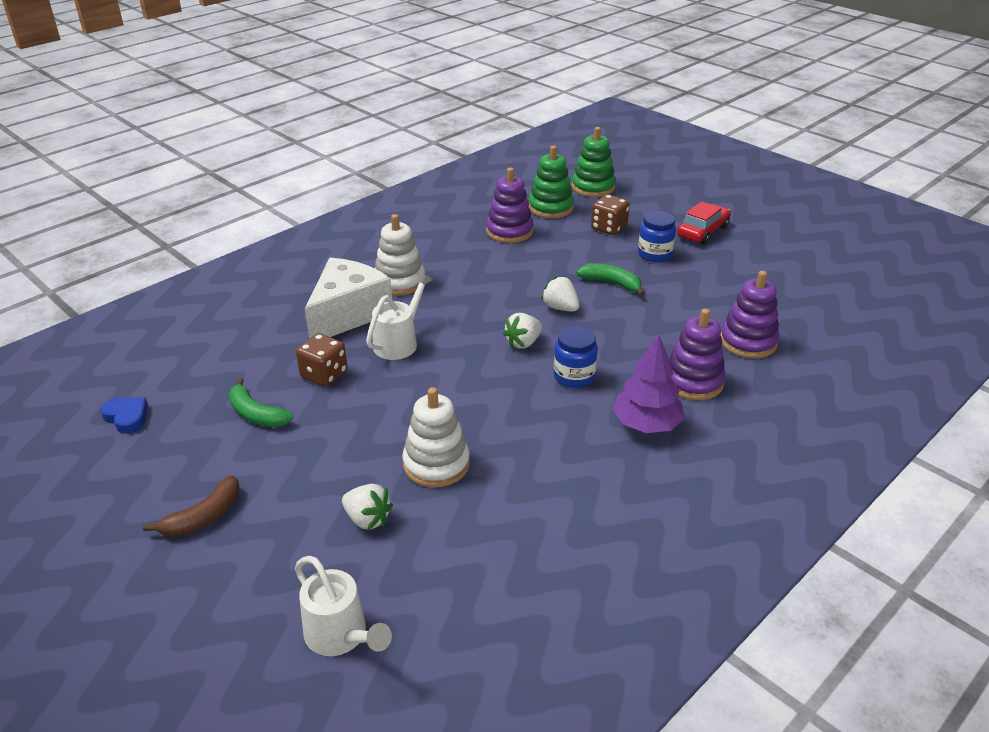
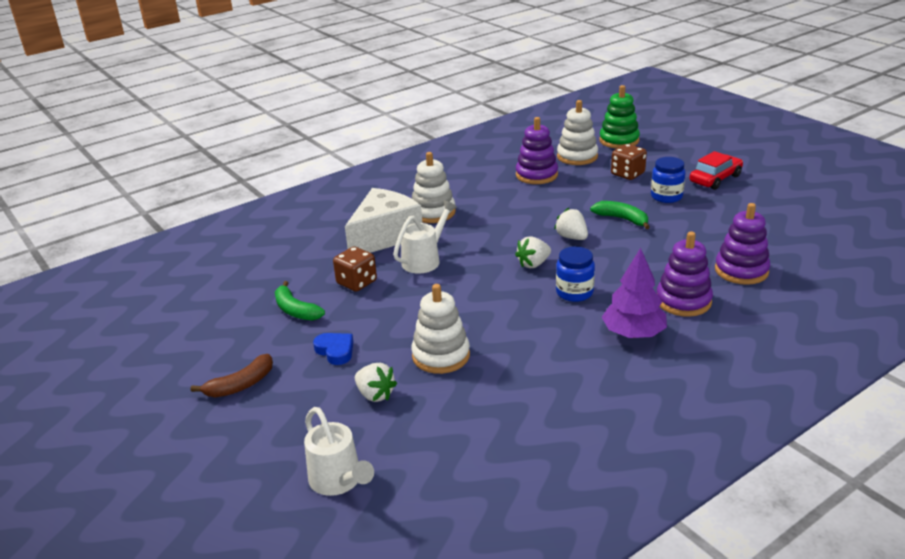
camera: 10 degrees right, 5 degrees down
(127, 417) = (191, 308): blue heart -> blue heart (335, 351)
(550, 208) = (577, 156): green stacking toy -> white stacking toy

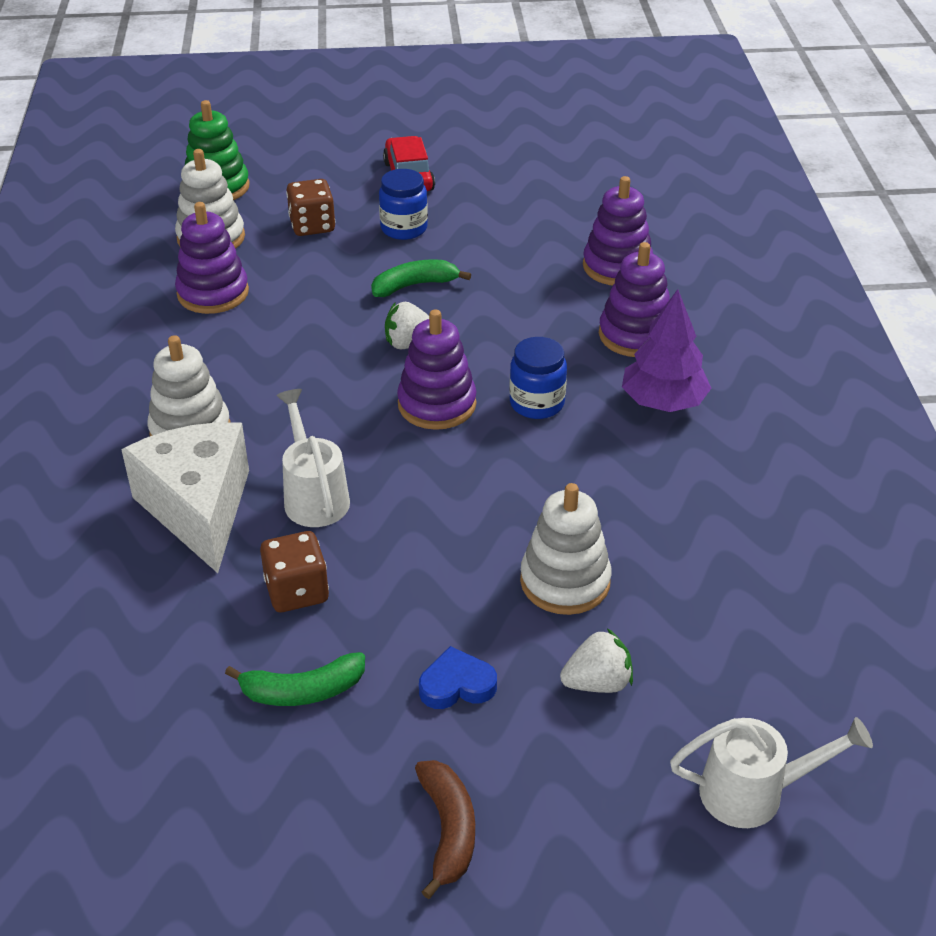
camera: 60 degrees left, 10 degrees up
(533, 264) = (437, 404): white strawberry -> purple stacking toy

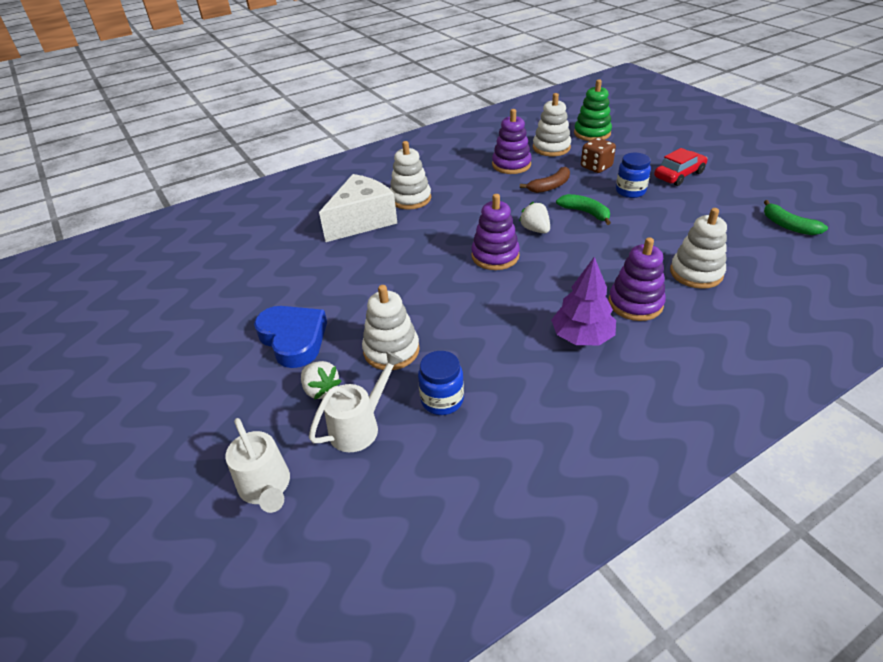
camera: 65 degrees right, 0 degrees up
(297, 591) = (327, 267): brown dice -> none
(302, 691) = (266, 293): green banana -> green banana (788, 226)
(314, 496) = (394, 247): white watering can -> white watering can (360, 426)
(448, 830) = (198, 371): brown banana -> brown banana (550, 186)
(457, 685) = (293, 339): blue heart -> blue heart, size x1.83
(537, 403) = (530, 288): blue jar -> blue jar (442, 400)
(617, 266) = (696, 273): purple stacking toy -> white stacking toy

